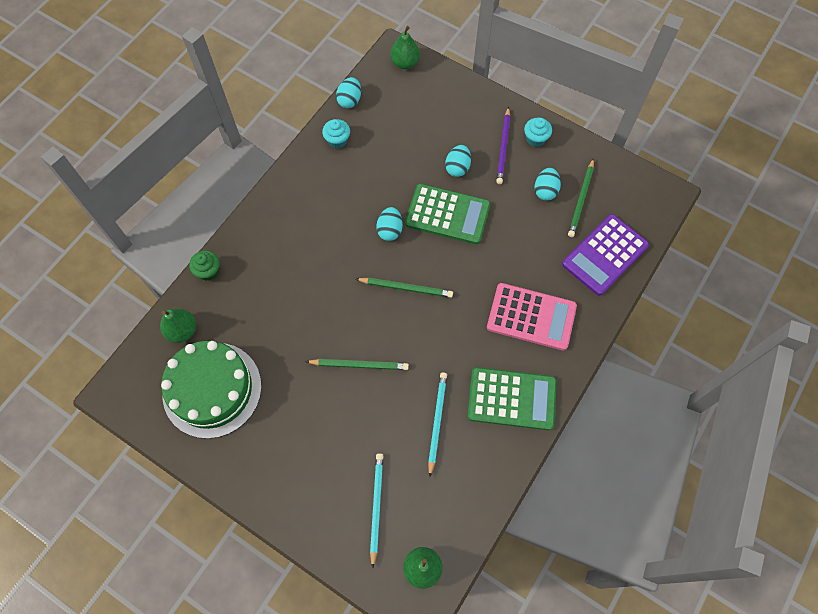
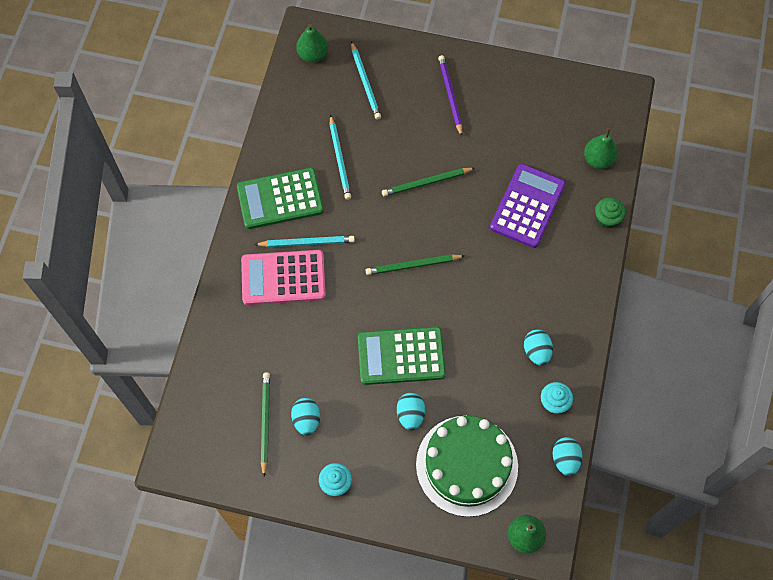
camera: 160 degrees right, 0 degrees up
(212, 389) = (544, 122): green cake -> green cake (467, 465)
(390, 230) = (453, 318): turquoise egg -> turquoise egg (536, 351)
(498, 344) = (307, 242): none -> turquoise pencil
(503, 147) = (368, 458): purple pencil -> purple pencil (450, 95)
(604, 255) = (226, 366): purple calculator -> purple calculator (527, 206)

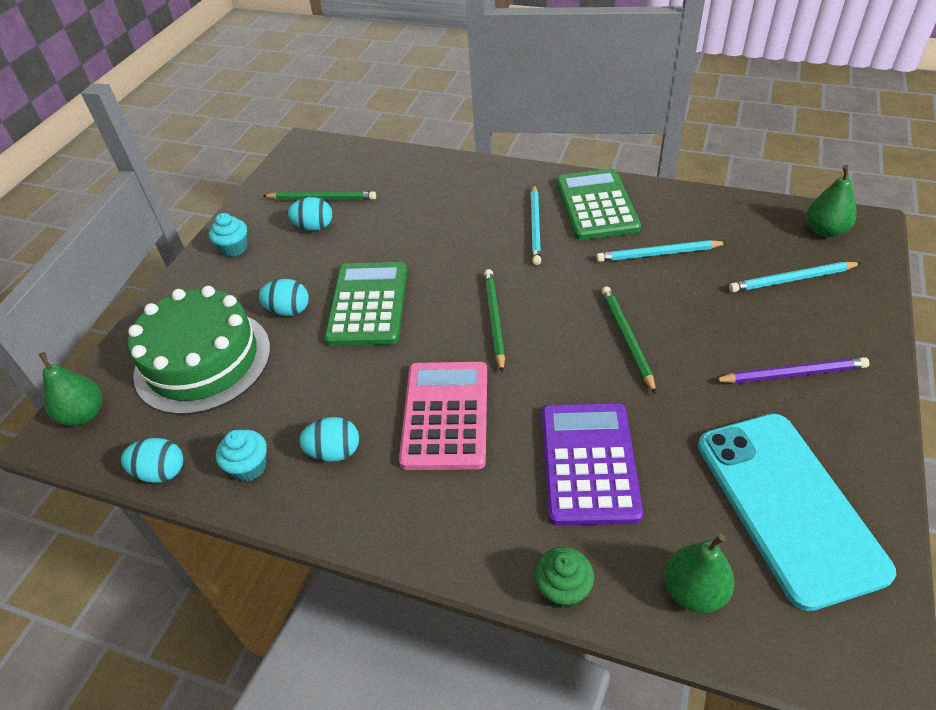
camera: 100 degrees right, 20 degrees down
(283, 278) = (490, 209): pink calculator -> pink calculator (445, 415)
(527, 206) = (589, 463): purple calculator -> purple calculator turned 120 degrees counterclockwise
(543, 112) = (788, 505): none -> turquoise phone

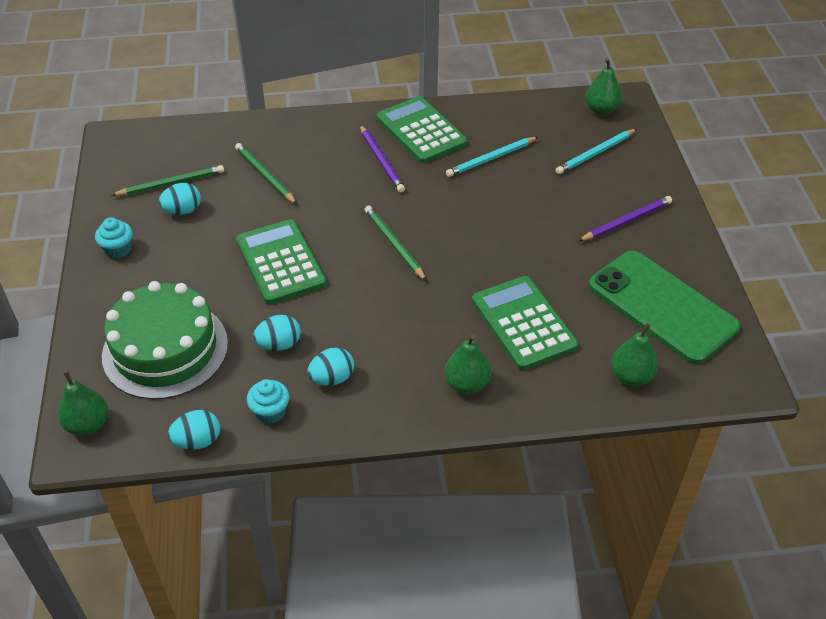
camera: 30 degrees left, 0 degrees up
(288, 310) = (213, 287): turquoise egg -> turquoise egg (279, 344)
(445, 415) = (401, 325): pink calculator -> none
(476, 517) = (467, 384): none -> green pear
(535, 226) = (381, 161): turquoise pencil -> purple pencil
(562, 589) = (551, 406): green cupcake -> none
(589, 463) = (523, 323): purple calculator -> green calculator
(626, 339) = (502, 230): green pencil -> green pencil (265, 175)
(788, 505) = (662, 306): turquoise phone -> green phone

